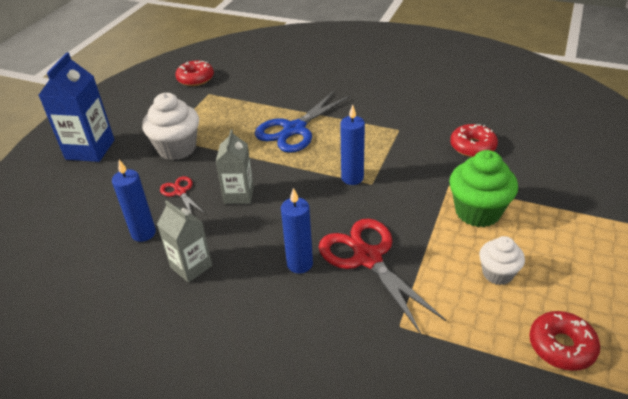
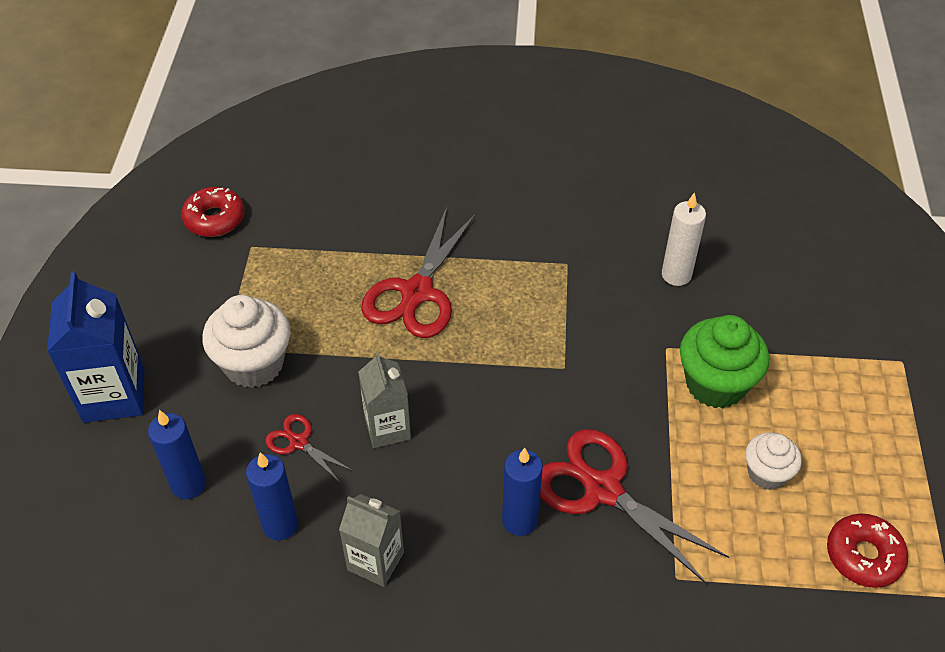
camera: 20 degrees left, 10 degrees up
(294, 129) = (417, 292): blue scissors -> red scissors
(352, 178) = (534, 364): blue candle -> blue candle (188, 485)
(472, 146) = (676, 275): red donut -> white candle

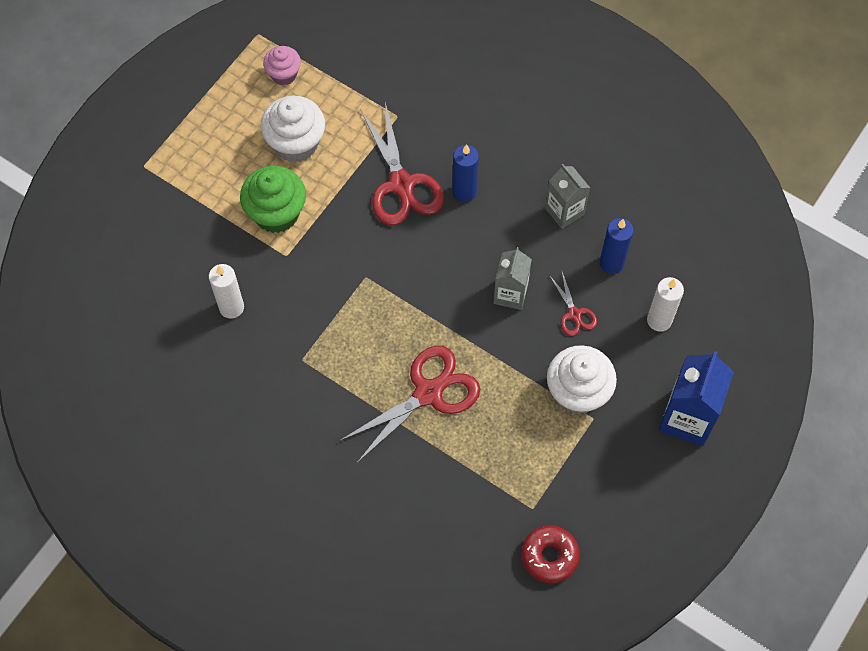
camera: 150 degrees left, 15 degrees up
(188, 485) = (659, 320): blue candle -> white candle
(766, 473) = (296, 143): white cupcake -> white cupcake, size x1.67
(863, 556) = (284, 74): red donut -> pink cupcake

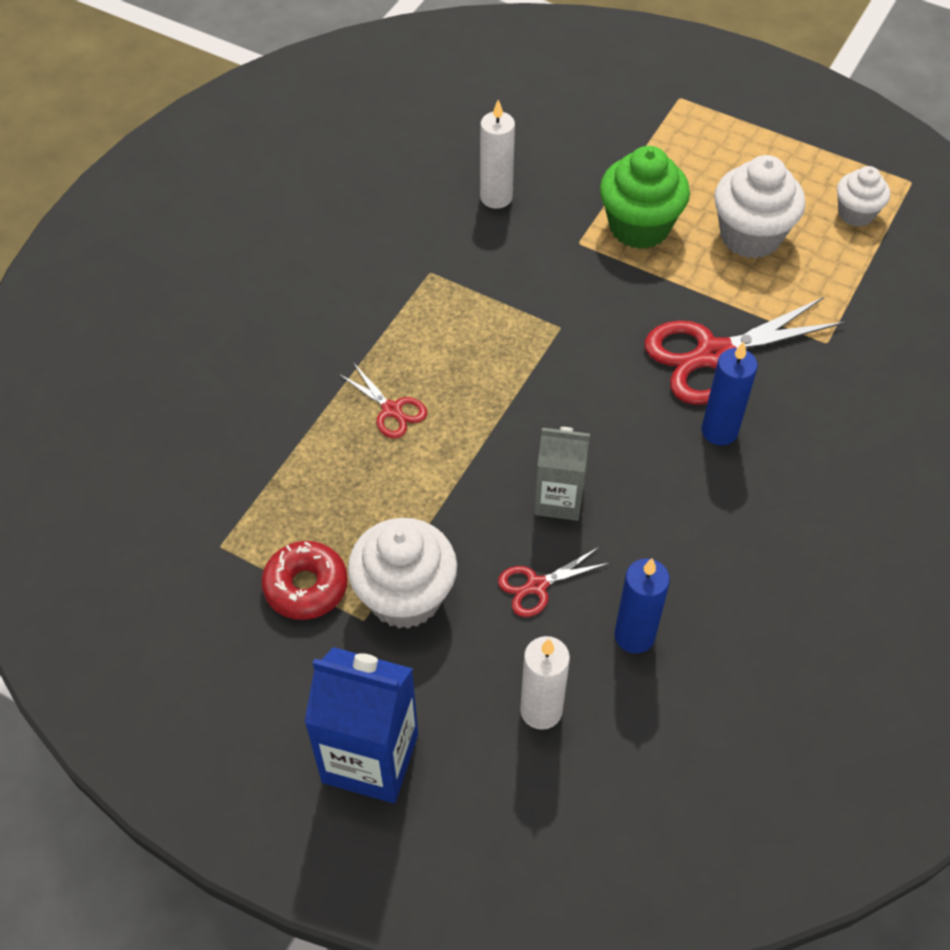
camera: 85 degrees right, 10 degrees down
(284, 74) = (856, 213): pink cupcake -> white cupcake
(428, 393) = (392, 410): red scissors -> red scissors, size x0.50
(549, 556) = (147, 571): red donut -> red donut (306, 586)
(564, 211) = (714, 564): grey carton -> none

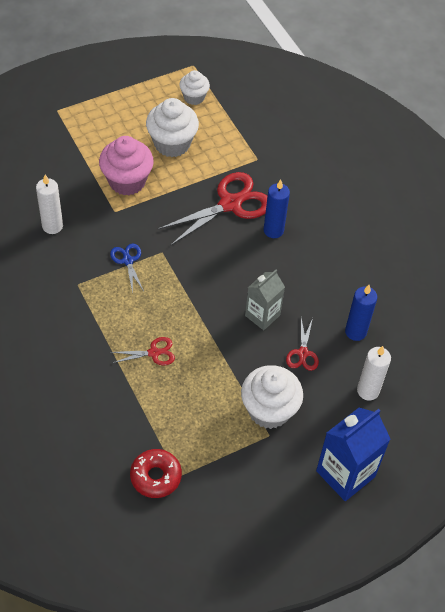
camera: 60 degrees left, 0 degrees up
(306, 586) = (232, 450): red donut -> red donut (156, 476)
(512, 300) = (127, 261): none -> blue scissors
(639, 227) = (127, 181): green cupcake -> pink cupcake
(714, 355) = (230, 204): red scissors -> red scissors turned 135 degrees counterclockwise

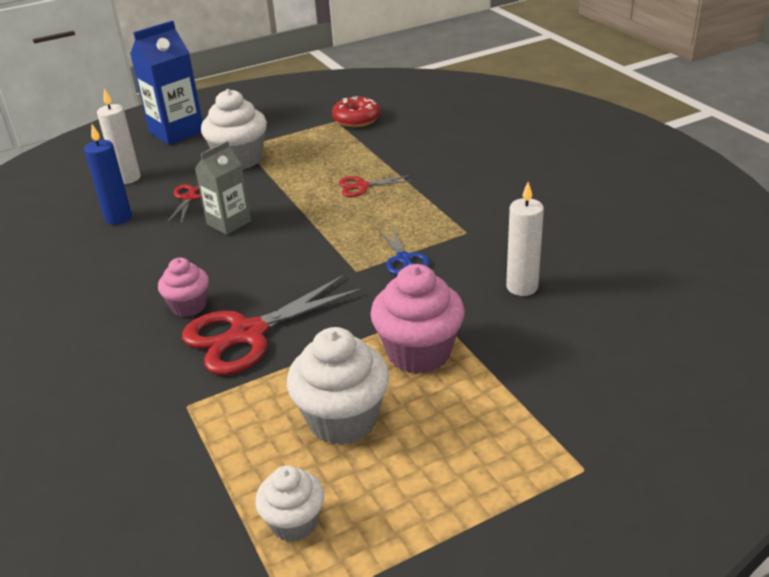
camera: 175 degrees left, 20 degrees down
(273, 230) = (189, 306): blue candle -> pink cupcake

